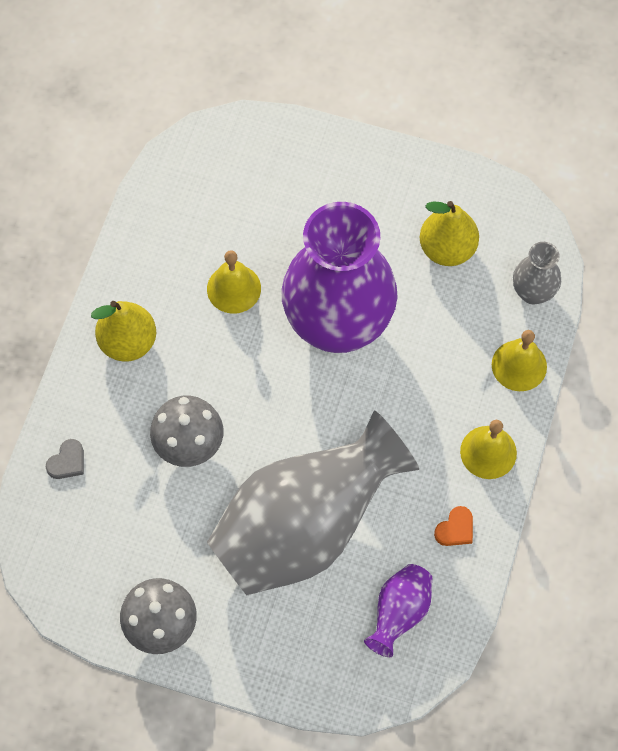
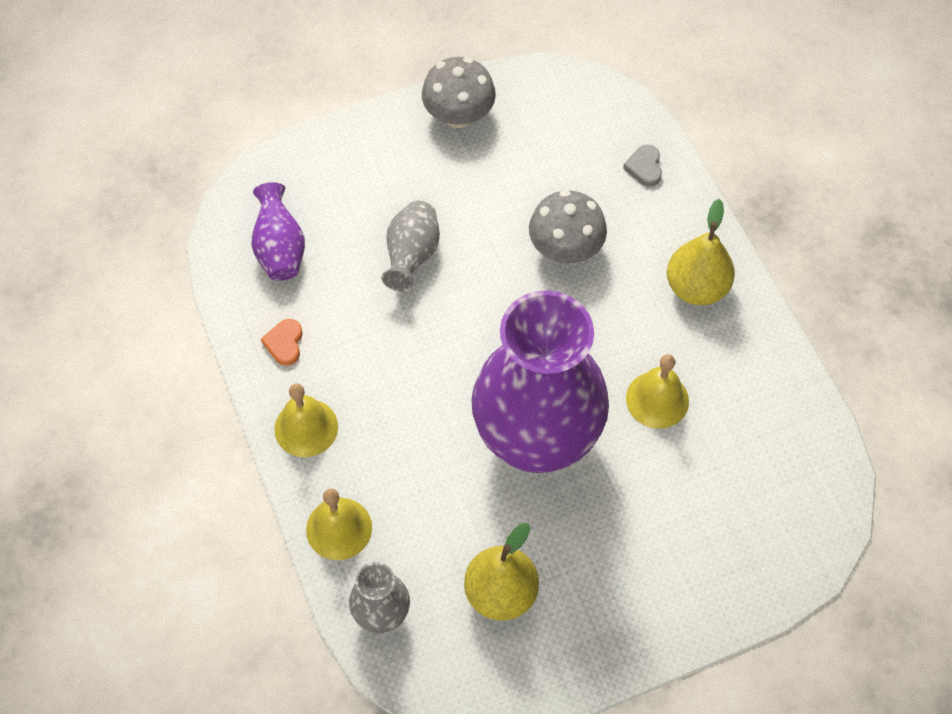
camera: 140 degrees right, 5 degrees down
(305, 526) = (412, 256): grey vase -> grey vase, size x0.43

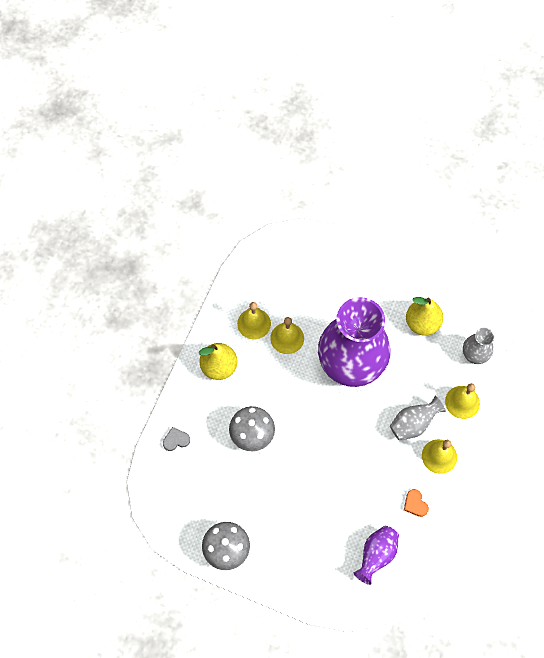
camera: 135 degrees left, 5 degrees up
(284, 343) = (415, 504): orange heart -> orange heart turned 105 degrees clockwise
(412, 256) = (321, 494): grey vase -> grey vase (413, 424)
(644, 167) = (176, 440): grey heart -> grey heart turned 150 degrees counterclockwise
(720, 379) = (254, 323): none -> yellow bell

